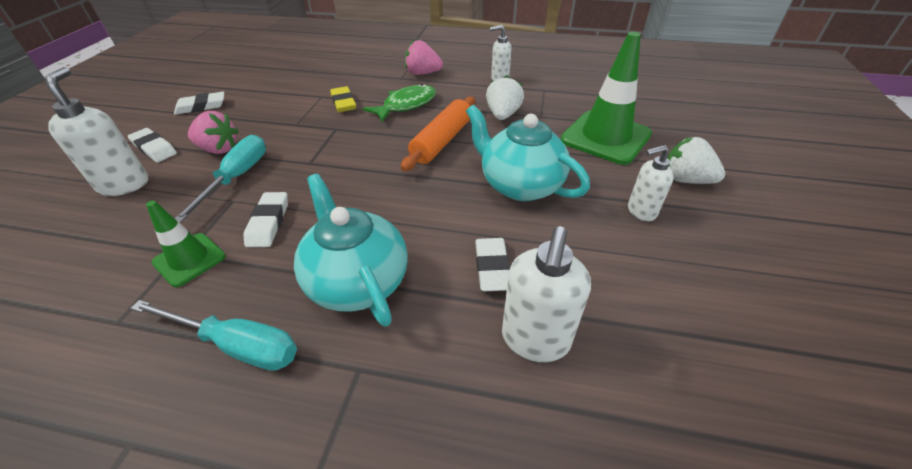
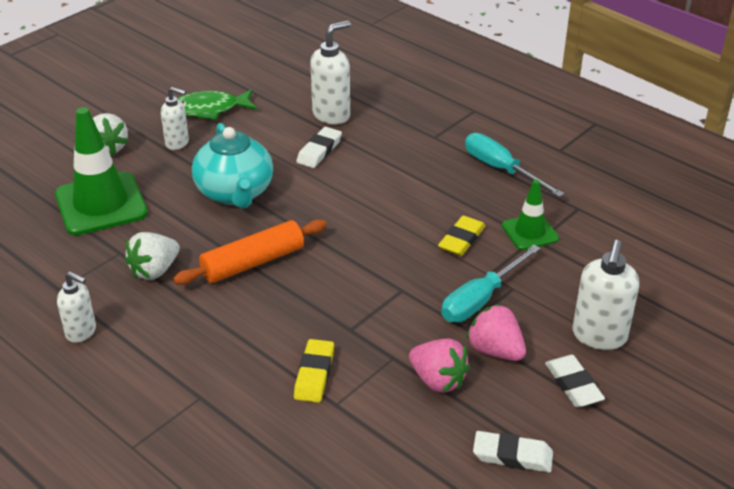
camera: 150 degrees left, 5 degrees down
(268, 222) = (461, 239): white eraser -> yellow eraser
(357, 281) = (412, 175): turquoise teapot -> none
(406, 105) = (242, 334): green fish -> green fish (210, 109)
(423, 73) = (162, 394): pink strawberry -> pink strawberry (438, 380)

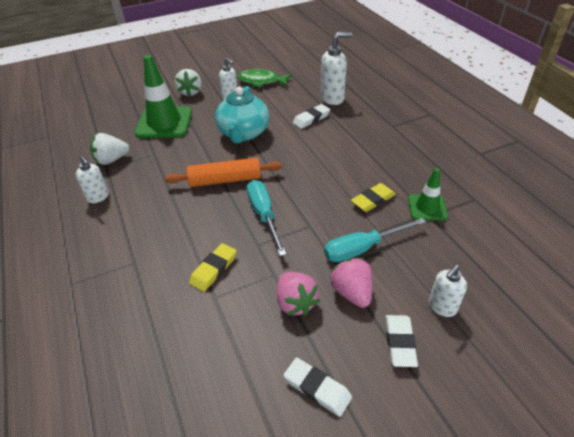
camera: 25 degrees right, 5 degrees up
(154, 270) = (165, 170): white strawberry -> white strawberry (111, 160)
(501, 169) = (428, 157): turquoise screwdriver -> turquoise screwdriver (264, 215)
(599, 336) = (442, 307): white soap dispenser -> white soap dispenser, size x0.63

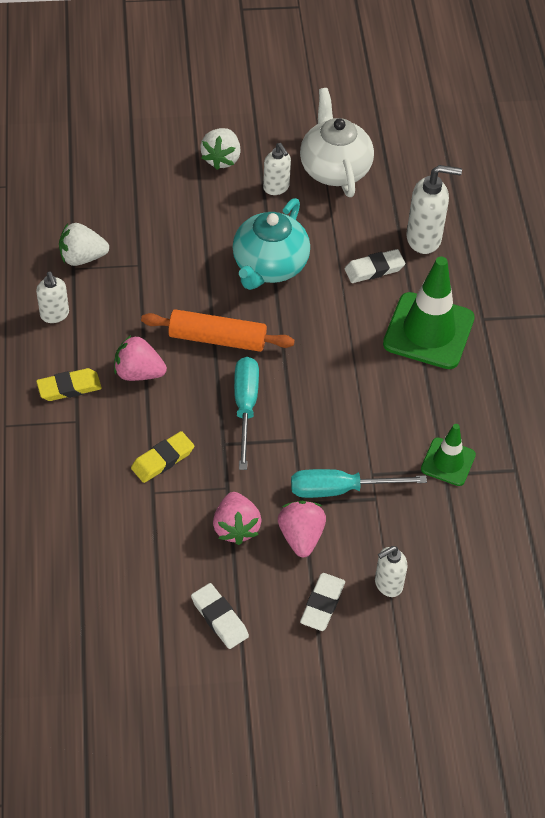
camera: 15 degrees right, 10 degrees up
(164, 123) = (167, 211): green traffic cone -> green traffic cone (428, 331)
(174, 216) = (138, 373): none -> pink strawberry
(261, 81) = (334, 169): green fish -> white teapot
(373, 200) = (387, 429): yellow eraser -> yellow eraser (69, 387)

